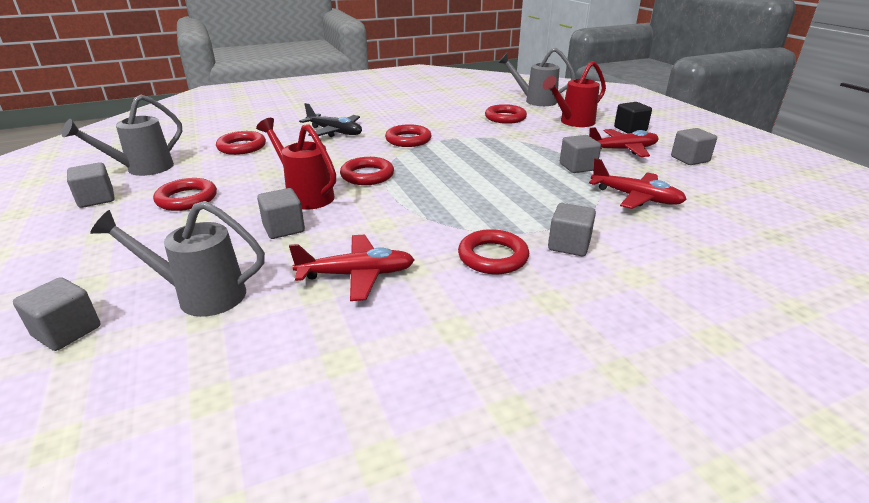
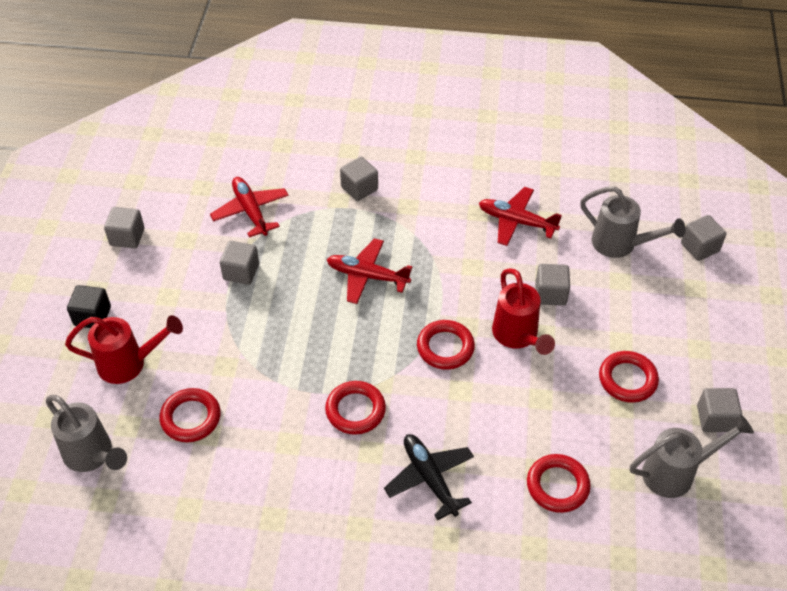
camera: 150 degrees left, 20 degrees up
(493, 257) = (419, 200): red ring -> none
(622, 150) = (161, 280): red plane -> red plane (367, 276)

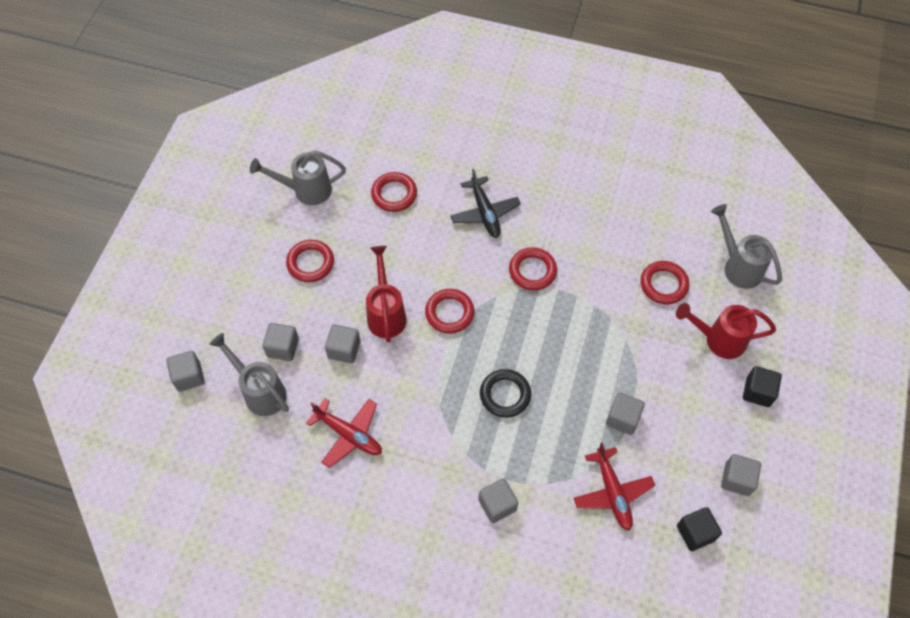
camera: 170 degrees left, 10 degrees up
(172, 192) = (695, 533): none -> black cube
(367, 276) = (505, 395): red plane -> black ring
(715, 418) = (258, 223): grey cube -> grey cube (283, 348)

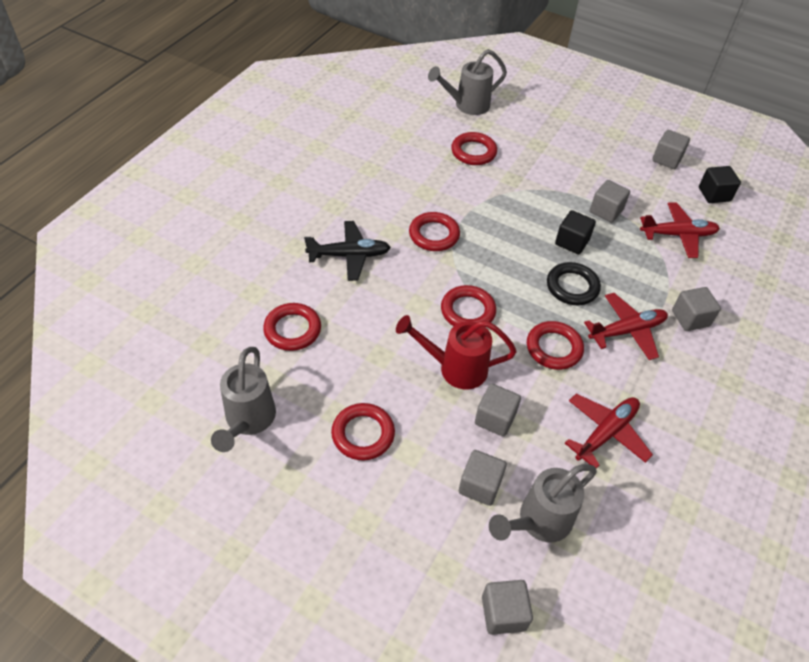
camera: 80 degrees left, 10 degrees down
(427, 386) = (554, 348): none -> red ring
(464, 446) = (627, 331): none -> red plane
(718, 339) = (536, 135): red watering can -> none
(758, 392) = (589, 127): black cube -> black cube (572, 242)

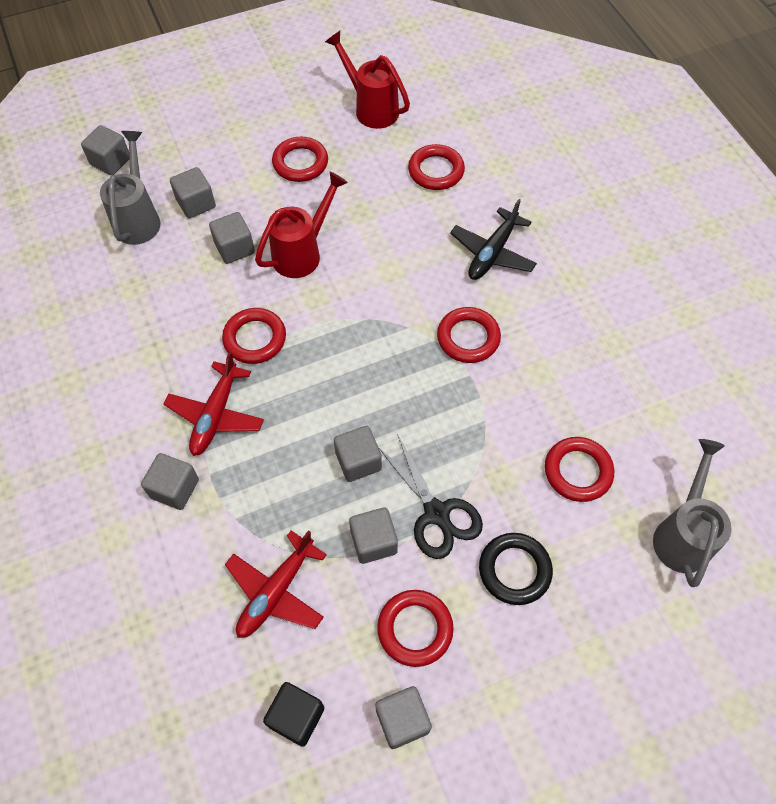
camera: 130 degrees right, 10 degrees up
(248, 421) = (371, 108): grey watering can -> red watering can
(468, 311) = (351, 301): red ring -> red ring (415, 629)
(561, 194) = (436, 513): none -> black scissors
(572, 242) = (358, 461): black cube -> grey cube
(572, 287) = (303, 411): black ring -> black ring (514, 570)
(606, 433) = (150, 312): red plane -> none

